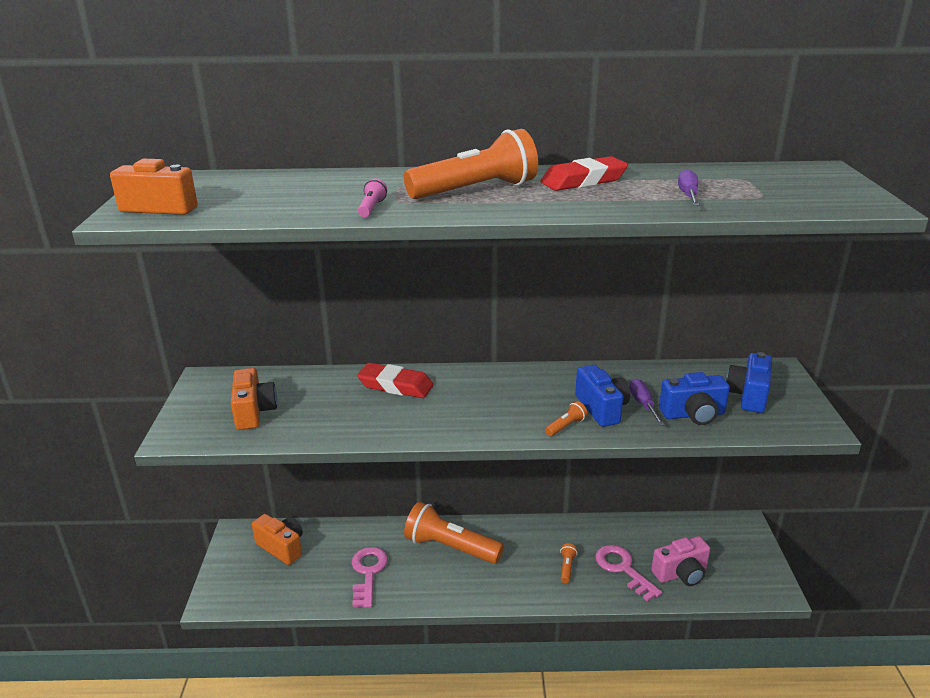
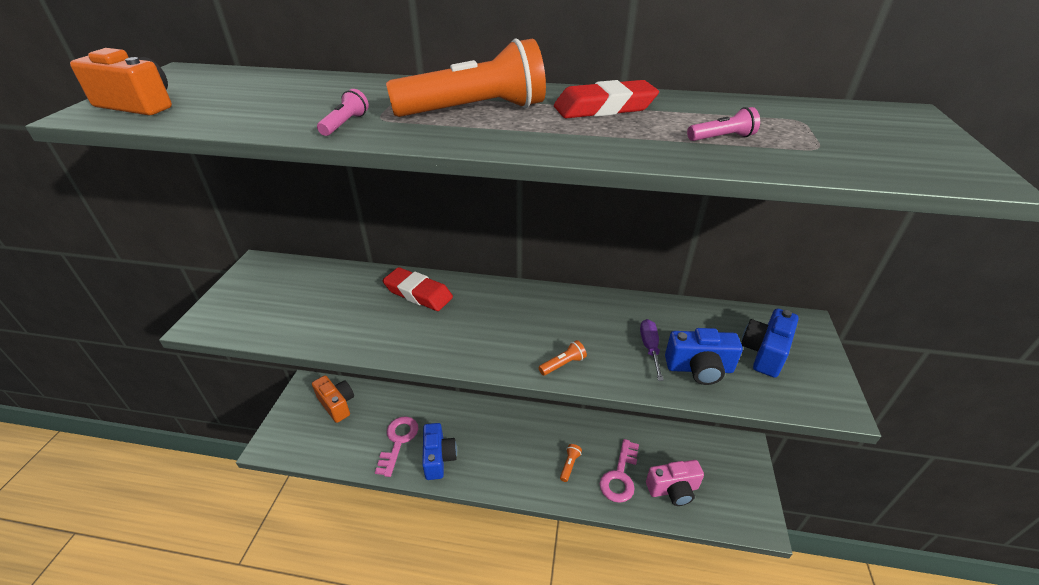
camera: 10 degrees right, 10 degrees up
(254, 412) = (281, 306): orange camera -> none
(450, 547) = (473, 427): orange flashlight -> none
(601, 408) = (606, 347): blue camera -> blue camera (438, 458)
(623, 569) = (620, 476): pink key -> pink key turned 135 degrees counterclockwise
(688, 195) = (722, 138): purple screwdriver -> pink flashlight

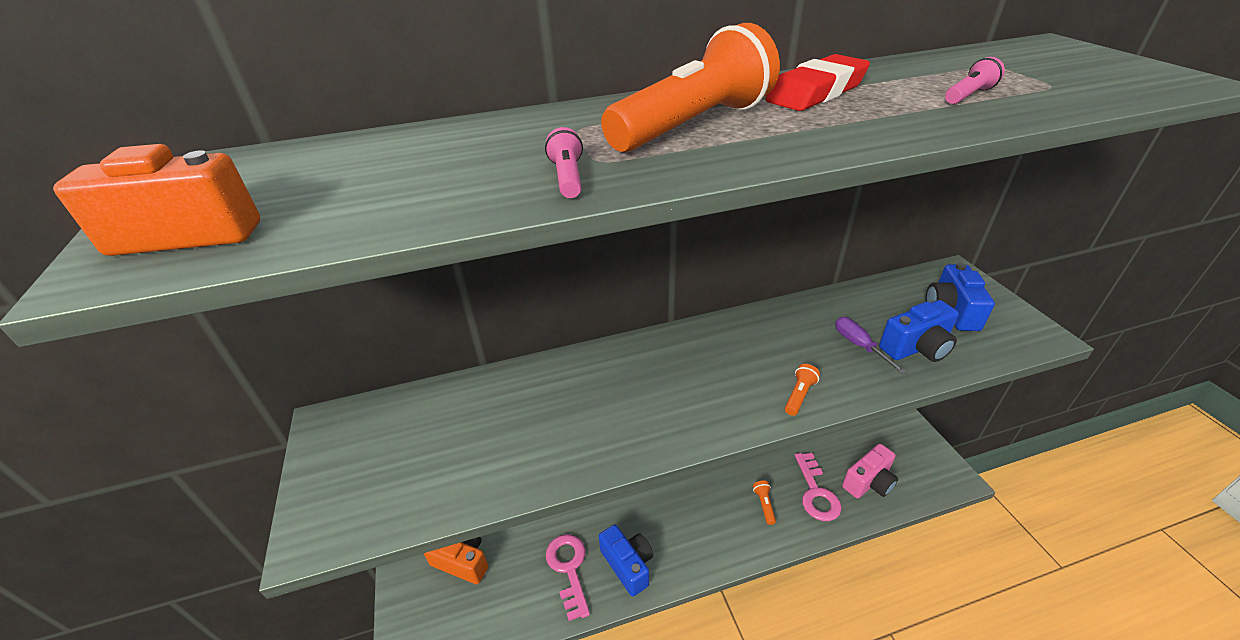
camera: 25 degrees left, 0 degrees up
(418, 293) = (577, 380): red eraser -> none

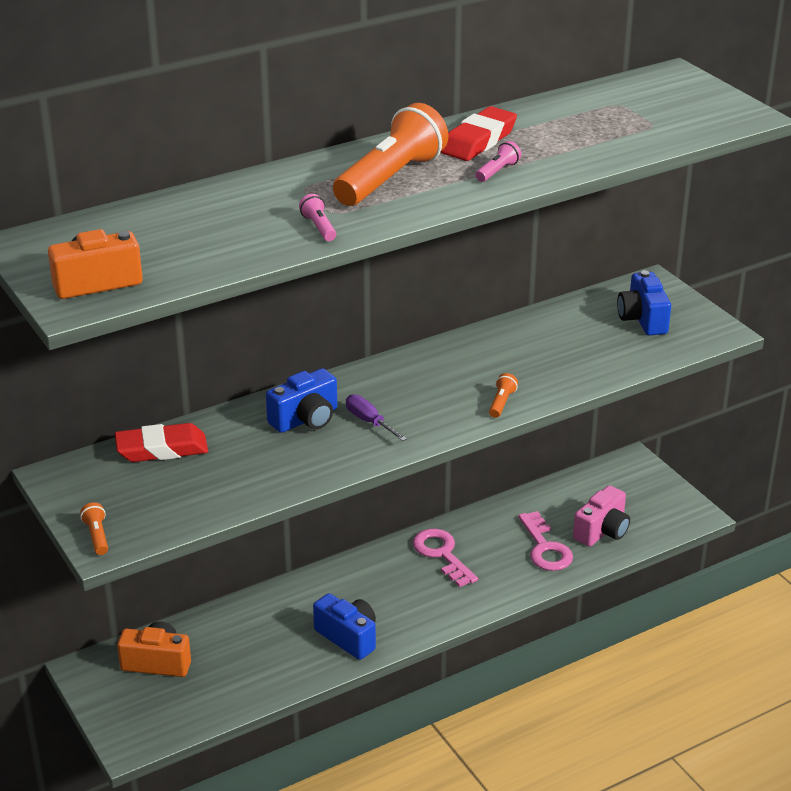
camera: 15 degrees left, 5 degrees down
(439, 405) = (162, 449): none -> red eraser
(569, 569) = (283, 650): pink key -> pink key (442, 555)
(764, 505) = (489, 566): orange flashlight -> orange flashlight (97, 536)
(858, 345) = (554, 357): purple screwdriver -> purple screwdriver (369, 421)
(916, 348) = (608, 354): blue camera -> blue camera (306, 419)
(968, 95) = (590, 138): pink flashlight -> pink flashlight (497, 171)

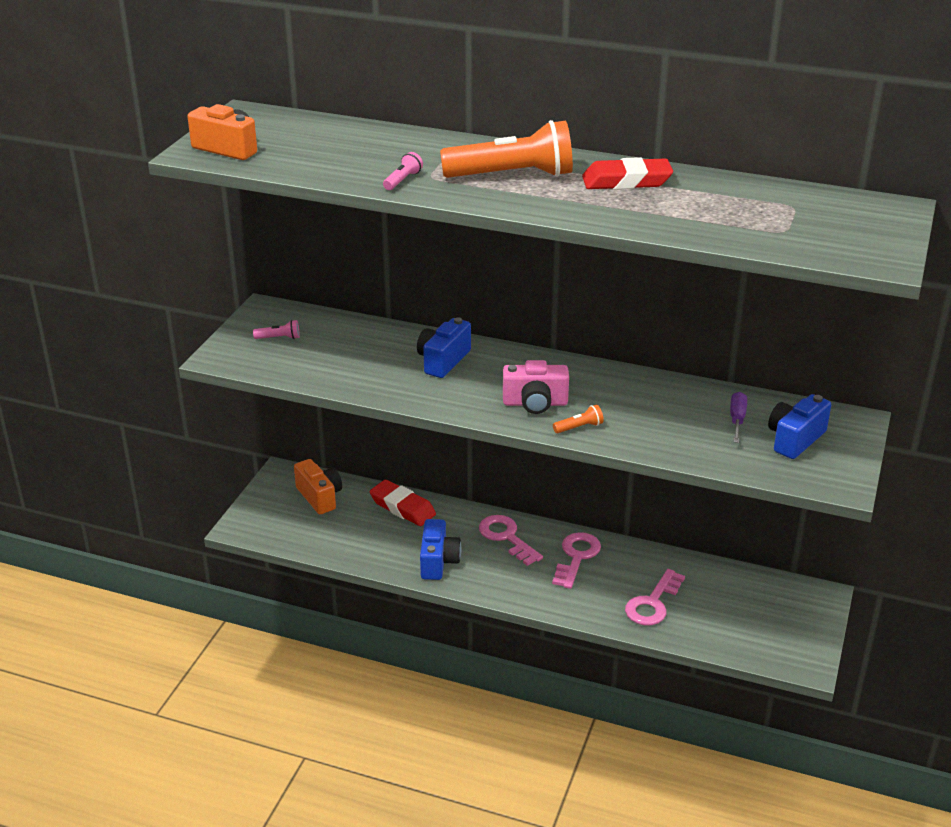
camera: 50 degrees right, 0 degrees up
(97, 536) = (224, 351): orange flashlight -> none
(162, 449) = (338, 328): red eraser -> red eraser (402, 507)
(306, 419) = (443, 361): blue camera -> blue camera turned 105 degrees clockwise
(368, 579) = (506, 538): none -> pink key
(369, 421) = (476, 385): purple screwdriver -> purple screwdriver (737, 419)
(497, 171) = (591, 204): pink flashlight -> pink flashlight (279, 338)
(602, 531) = (713, 623): pink camera -> pink camera (535, 403)

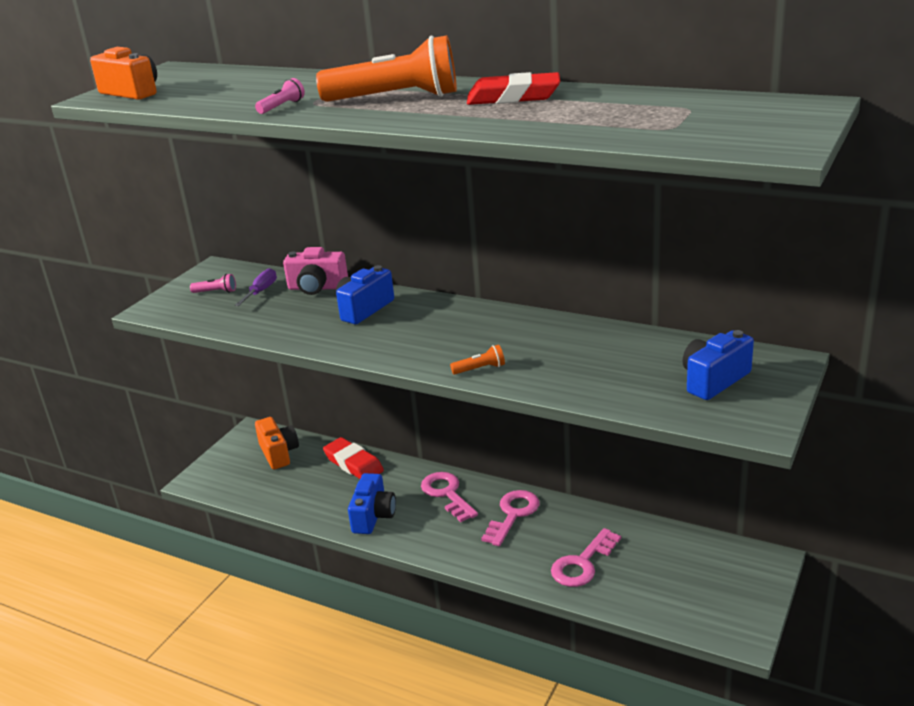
camera: 10 degrees right, 5 degrees down
(535, 403) = (442, 346): pink camera -> pink camera (317, 288)
(737, 419) = (653, 361): purple screwdriver -> purple screwdriver (261, 291)

